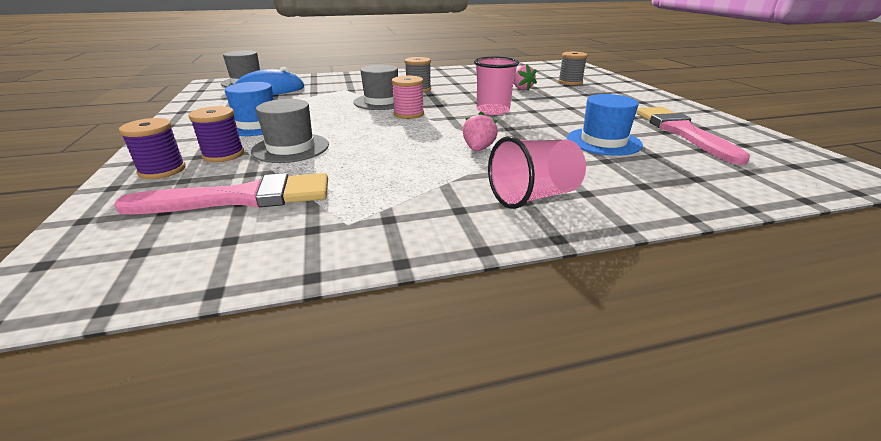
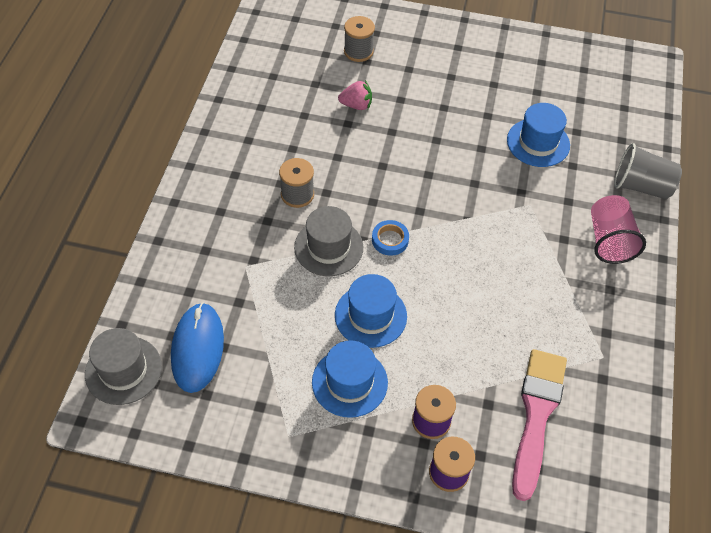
camera: 65 degrees left, 25 degrees up
(291, 148) = (441, 364): grey hat -> none
(327, 120) = (370, 316): none -> blue hat
(408, 114) = (390, 240): pink spool -> blue tape
(478, 149) = (513, 229): pink strawberry -> none
(493, 111) = (419, 169): pink cup -> none
(652, 201) = (641, 186): none -> grey cup
(682, 132) = (544, 82): pink brush -> none

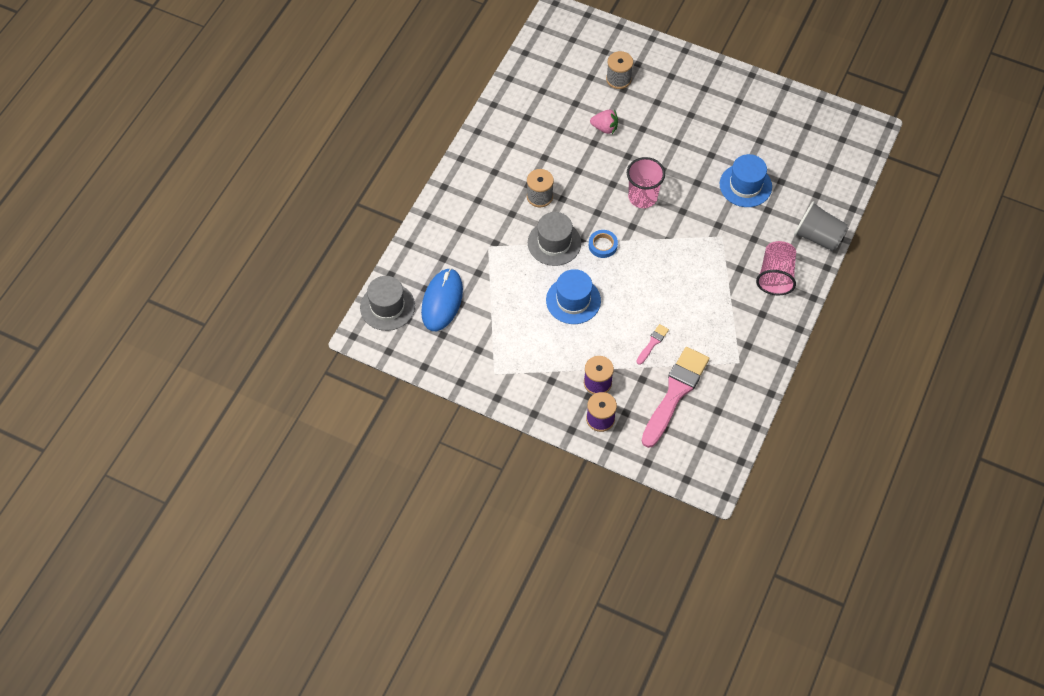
camera: 15 degrees right, 5 degrees up
(349, 382) = (546, 345): blue hat -> none
(422, 175) = (642, 197): none -> pink cup
(487, 352) = (652, 343): none -> pink brush

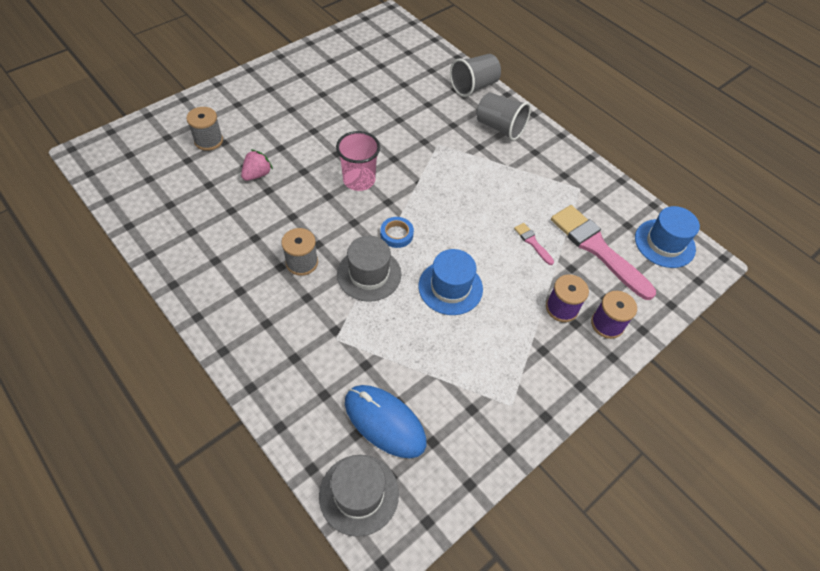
camera: 70 degrees left, 5 degrees down
(745, 185) = (393, 107): blue hat -> blue hat (664, 243)
(775, 276) = (500, 127): pink cup -> grey cup

